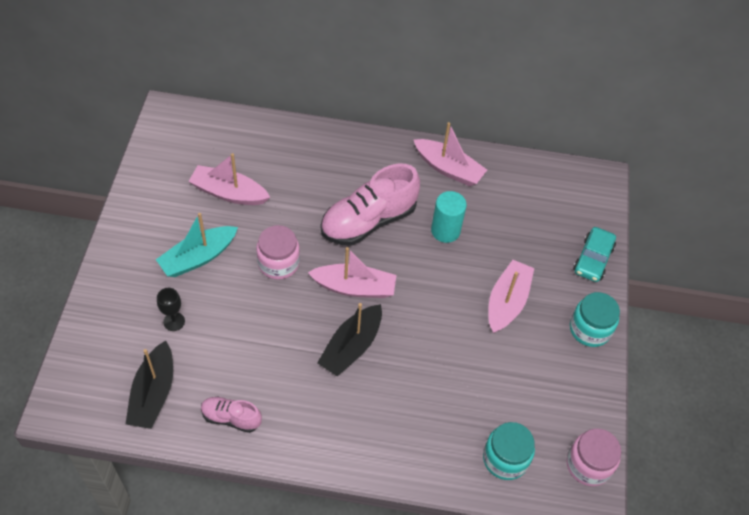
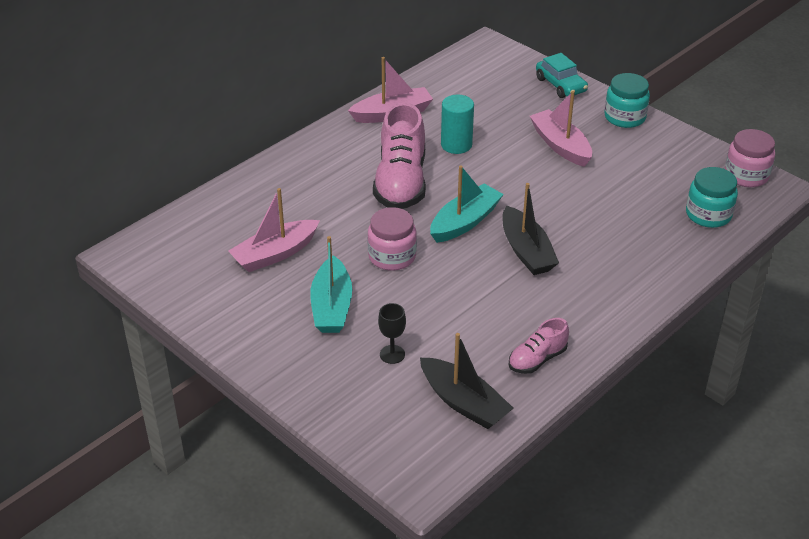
camera: 50 degrees left, 15 degrees down
(354, 287) = (465, 222): pink boat -> turquoise boat

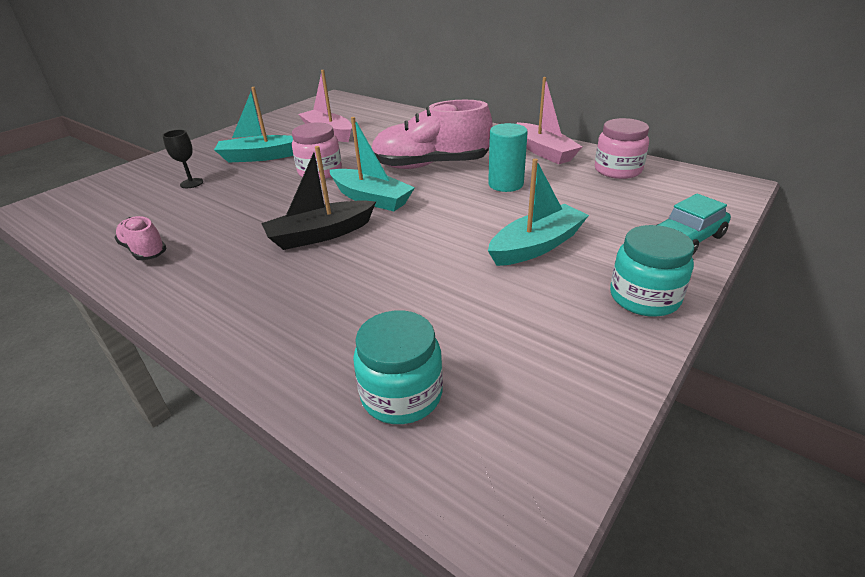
camera: 85 degrees right, 5 degrees down
(464, 403) = (111, 217): black boat -> none
(560, 145) = (536, 246): pink boat -> turquoise boat
(746, 175) = (540, 459): pink jar -> pink jar (617, 170)

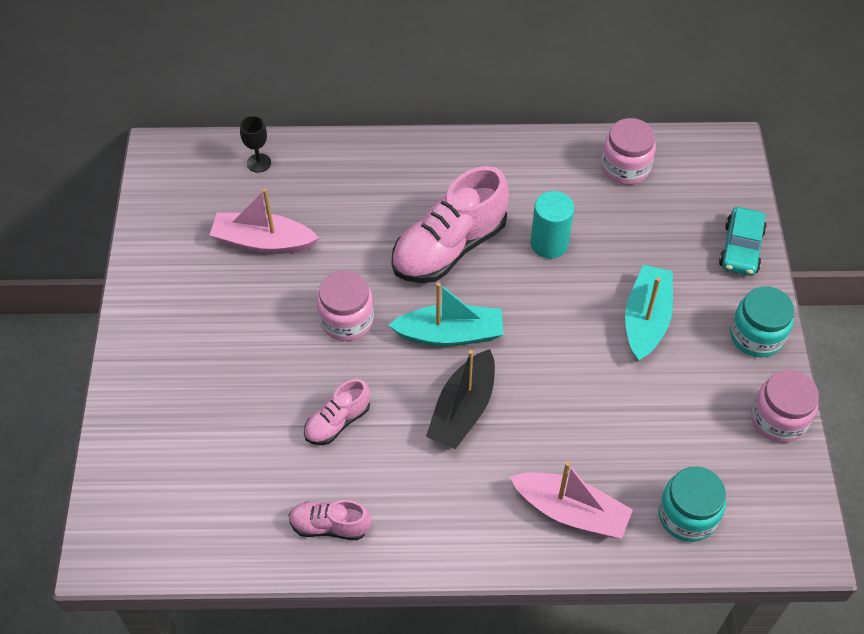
camera: 40 degrees left, 20 degrees up
(191, 183) = (229, 417): black goblet -> black goblet (259, 163)
(238, 208) = (337, 422): none -> pink shoe
(260, 157) = (242, 330): turquoise boat -> none
(544, 152) = (536, 165): pink boat -> pink boat (571, 511)
(604, 370) = (778, 419): none -> pink jar

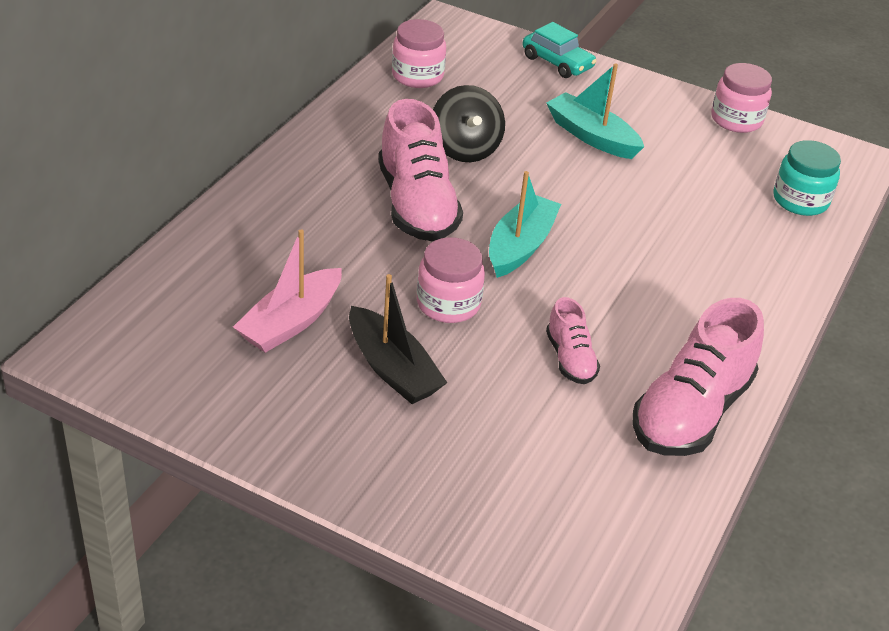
camera: 65 degrees left, 15 degrees down
(259, 163) = (175, 283): black goblet -> none
(329, 526) = (691, 412): pink shoe -> pink shoe, size x1.95
(463, 409) = (613, 273): black boat -> black boat (392, 369)
(549, 243) = (465, 149): turquoise cylinder -> black spinning top
(571, 511) = (761, 257): pink boat -> none
(756, 336) = (650, 94): turquoise jar -> none

